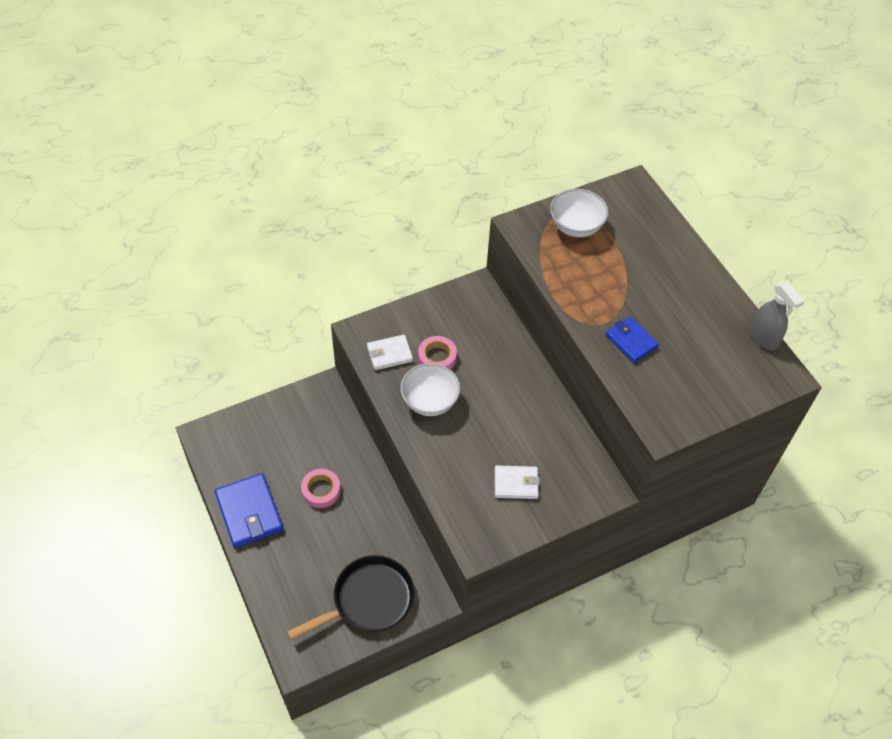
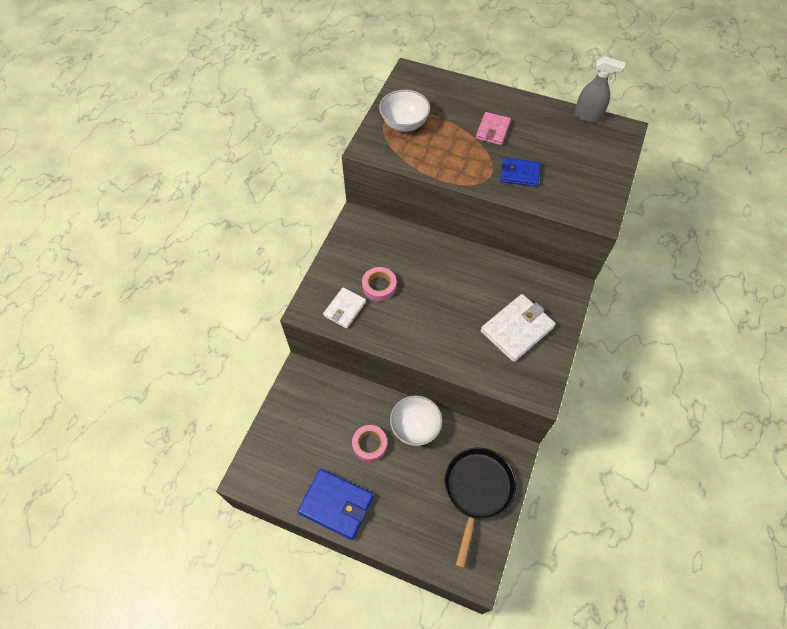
camera: 40 degrees left, 5 degrees up
(430, 401) = (406, 320): white bowl -> white bowl (415, 427)
(516, 484) = (517, 329): white wallet -> white wallet, size x1.62
(651, 287) = (493, 130): none -> pink wallet

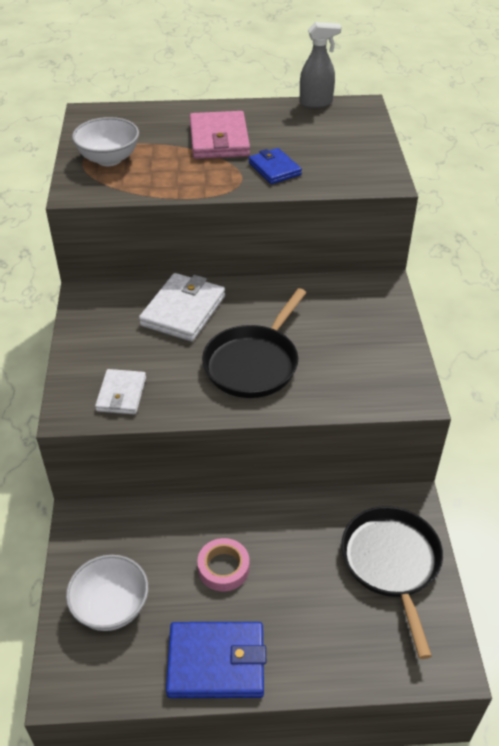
camera: 25 degrees left, 15 degrees down
(379, 286) = (154, 355): pink tape -> none
(415, 427) = (273, 523): white bowl -> white bowl (111, 607)
(442, 319) = (254, 363): none -> black pan
(493, 130) = (219, 140): pink wallet -> pink wallet, size x1.62
(517, 329) = (349, 344): white wallet -> white wallet (183, 311)
(519, 174) = (274, 169): blue wallet -> blue wallet turned 75 degrees clockwise

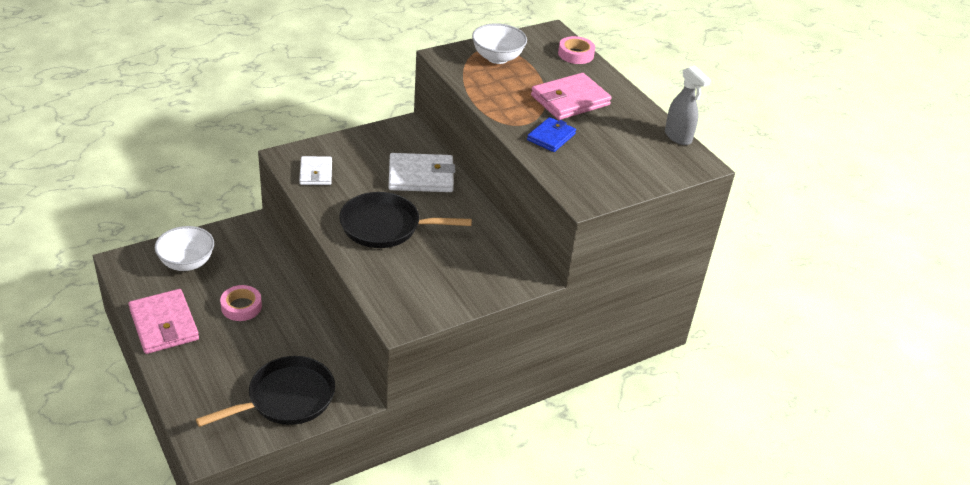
camera: 60 degrees right, 5 degrees down
(121, 394) = (316, 173): white wallet -> white wallet turned 75 degrees counterclockwise
(141, 112) = (575, 54): none -> pink tape
(216, 662) = (164, 324): blue wallet -> pink wallet

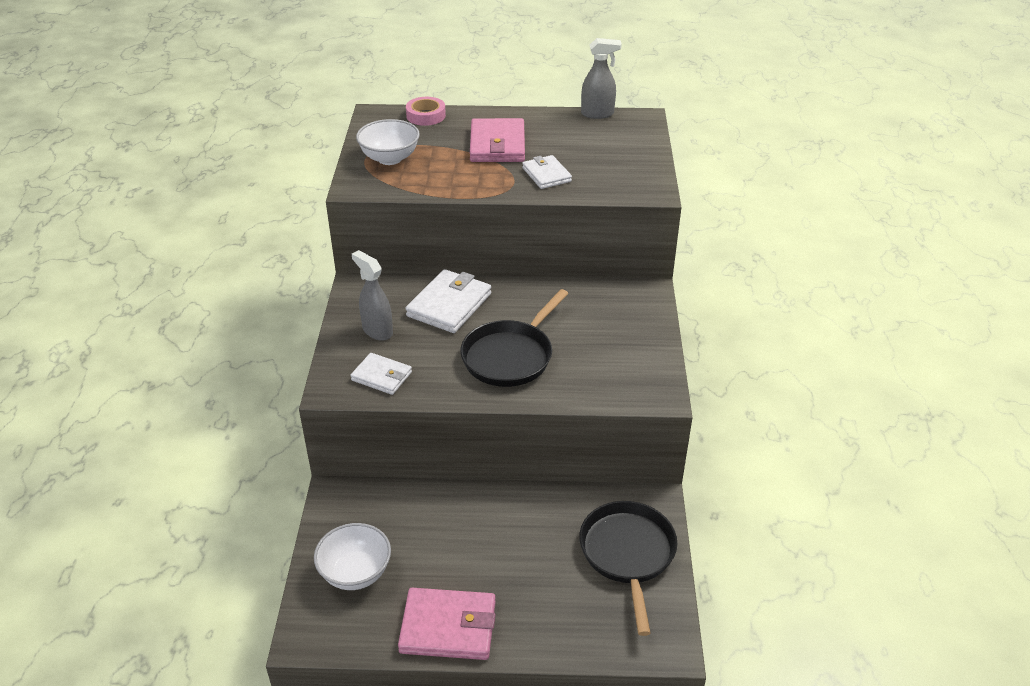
camera: 55 degrees left, 0 degrees up
(241, 306) = (465, 546): pink tape -> none
(363, 153) = (377, 331): none -> grey spray bottle
(551, 137) = (546, 175): blue wallet -> white wallet

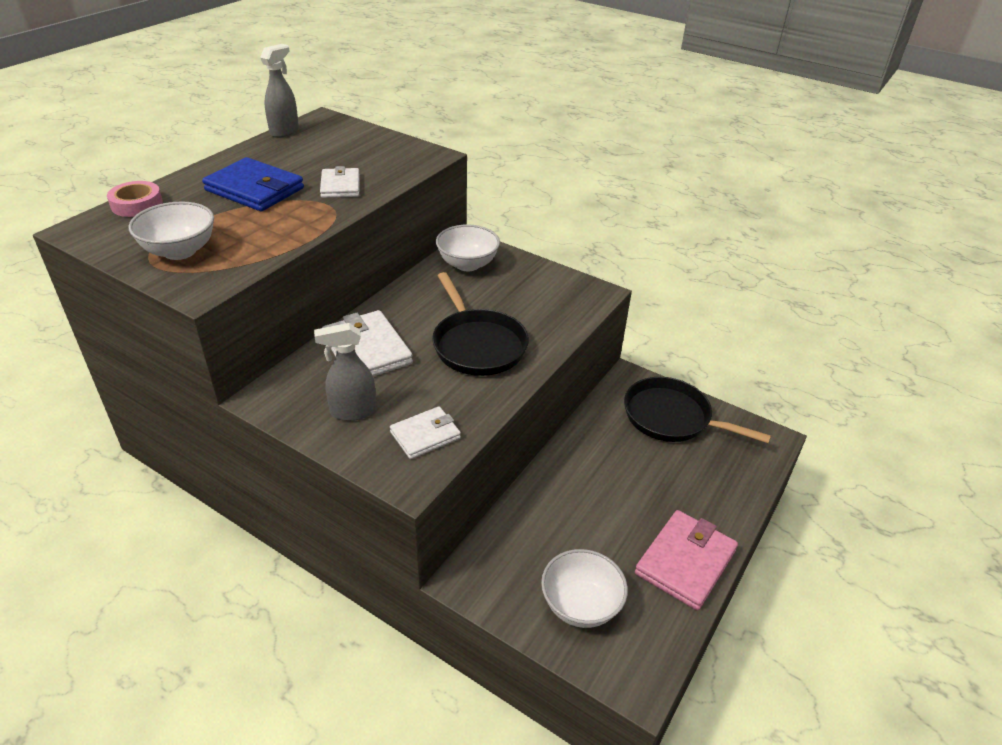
camera: 60 degrees left, 0 degrees up
(497, 145) = (254, 189): pink wallet -> blue wallet
(546, 175) = (340, 186): white wallet -> white wallet turned 75 degrees clockwise
(616, 303) = (467, 264): none -> white bowl

